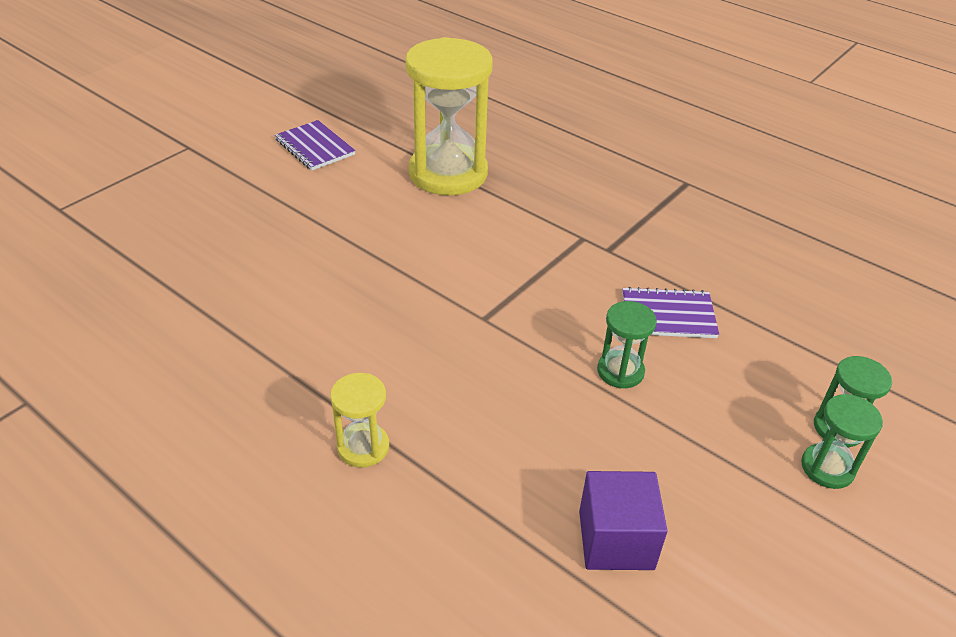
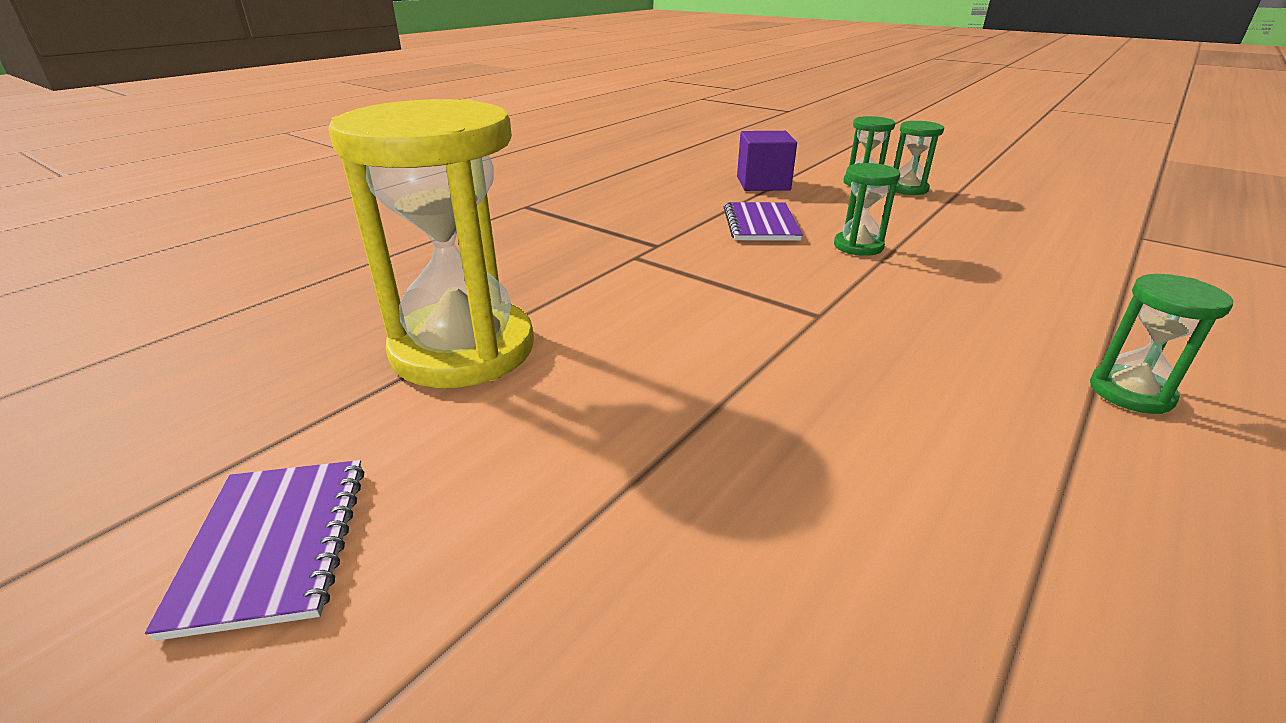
camera: 90 degrees left, 10 degrees down
(315, 147) = (273, 545): purple notebook -> purple notebook turned 60 degrees counterclockwise
(363, 447) = (1130, 392): yellow hourglass -> green hourglass
(616, 540) = (1070, 255): purple cube -> purple cube (763, 183)

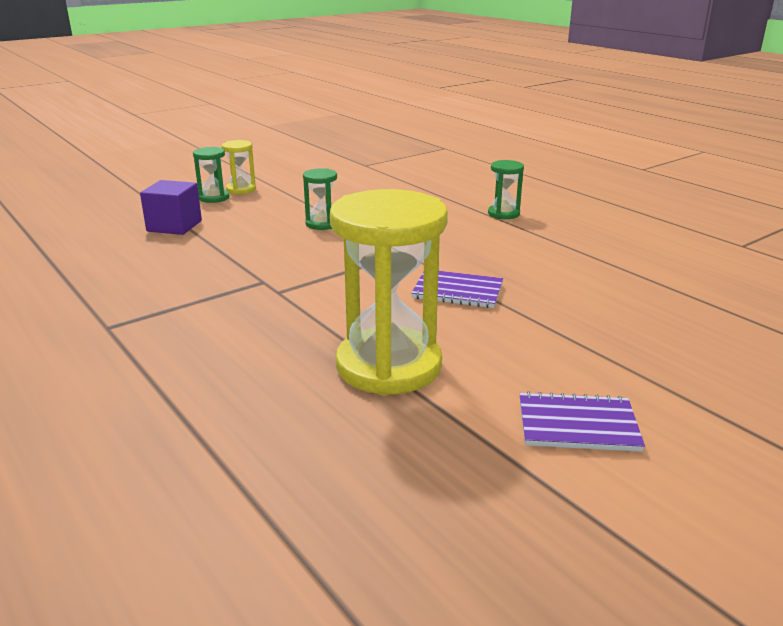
camera: 75 degrees left, 5 degrees down
(760, 224) = (258, 242): purple notebook -> purple notebook (457, 291)
(907, 189) = (241, 189): green hourglass -> yellow hourglass

